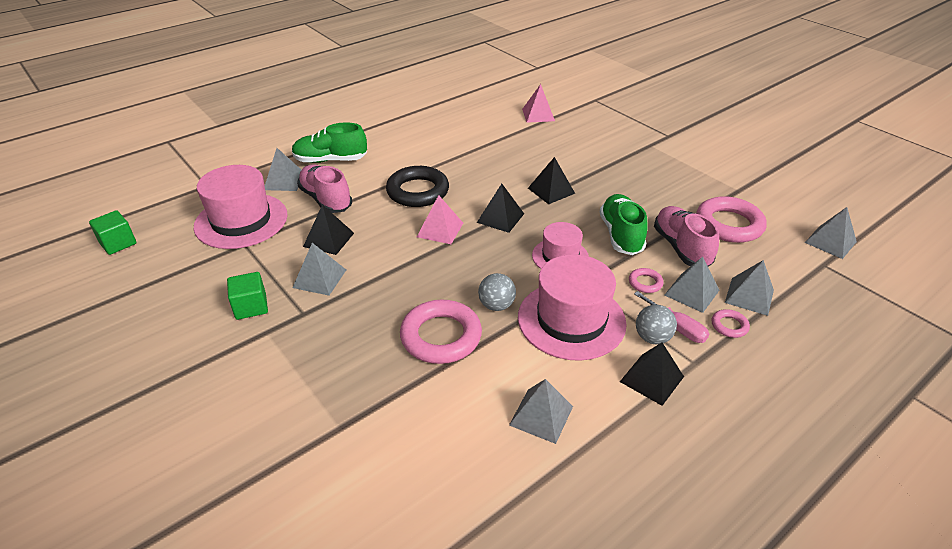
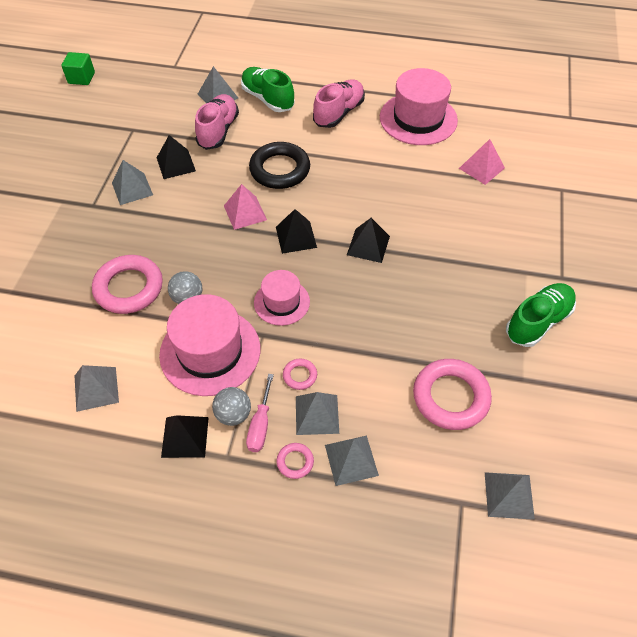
camera: 50 degrees right, 15 degrees up
(241, 220) = (154, 110): pink hat -> pink hat (418, 119)
(251, 307) = (78, 177): green cube -> none
(621, 235) = (351, 325): green shoe -> green shoe (538, 322)
(681, 247) = (376, 377): pink shoe -> pink shoe (339, 113)

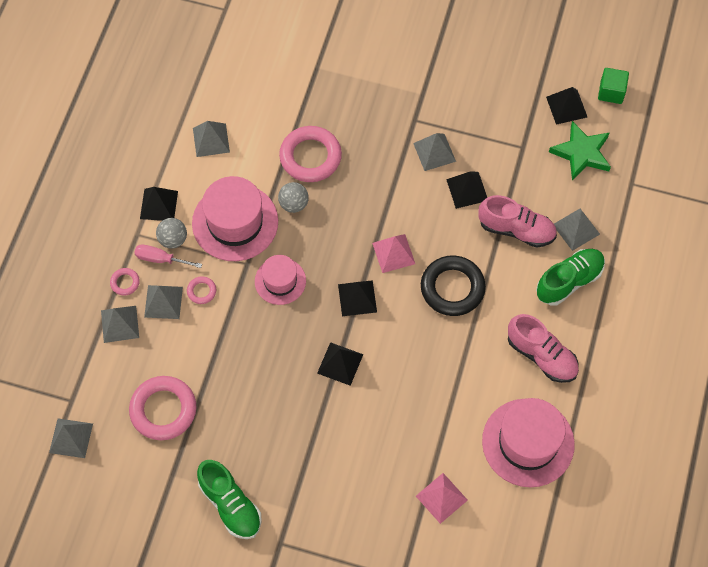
camera: 95 degrees right, 10 degrees up
(92, 103) = (566, 107): none -> black pyramid
(142, 94) = (581, 153): none -> green star

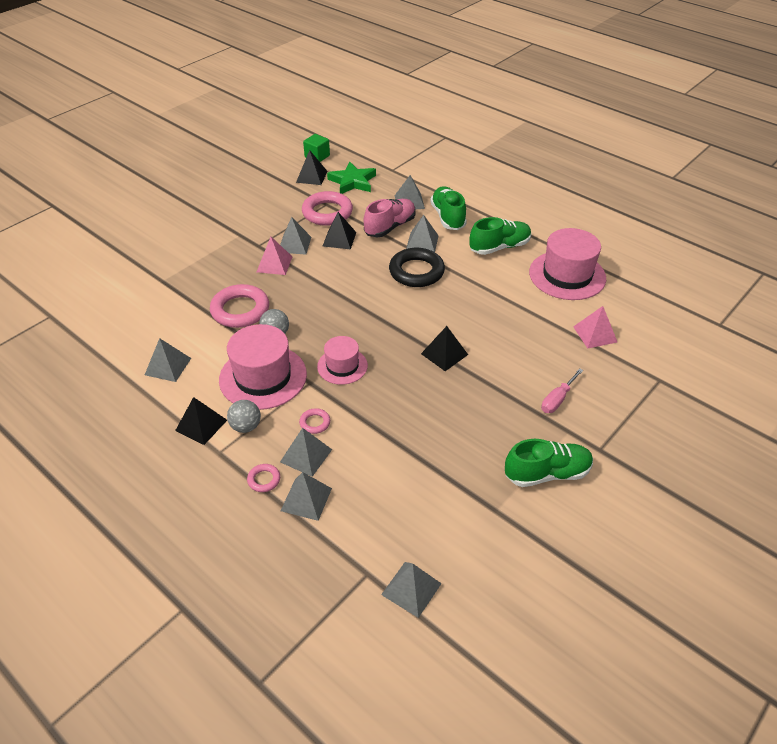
camera: 65 degrees left, 20 degrees down
(160, 259) = (259, 442): pink screwdriver -> pink screwdriver (557, 399)
(163, 410) = (422, 494): pink ring -> pink ring (327, 212)
(357, 298) = (390, 325): black pyramid -> none
(393, 253) = (364, 292): pink pyramid -> pink pyramid (274, 264)
(507, 273) = (422, 242): none -> grey pyramid
(541, 356) = (499, 247): pink shoe -> green shoe

